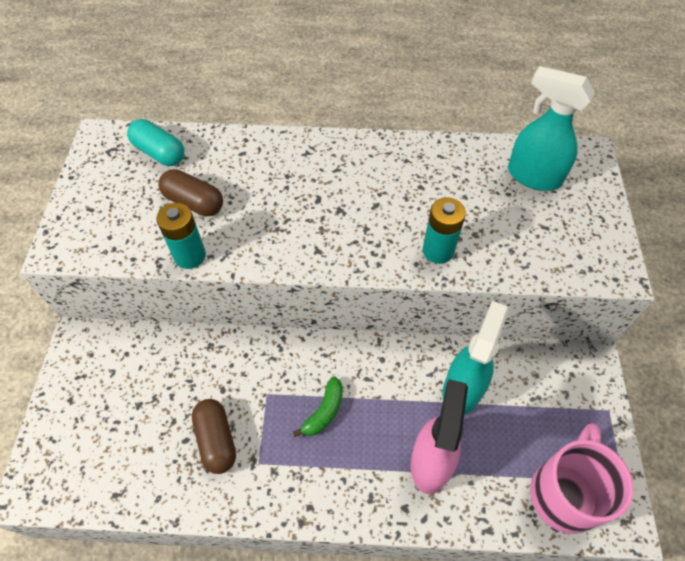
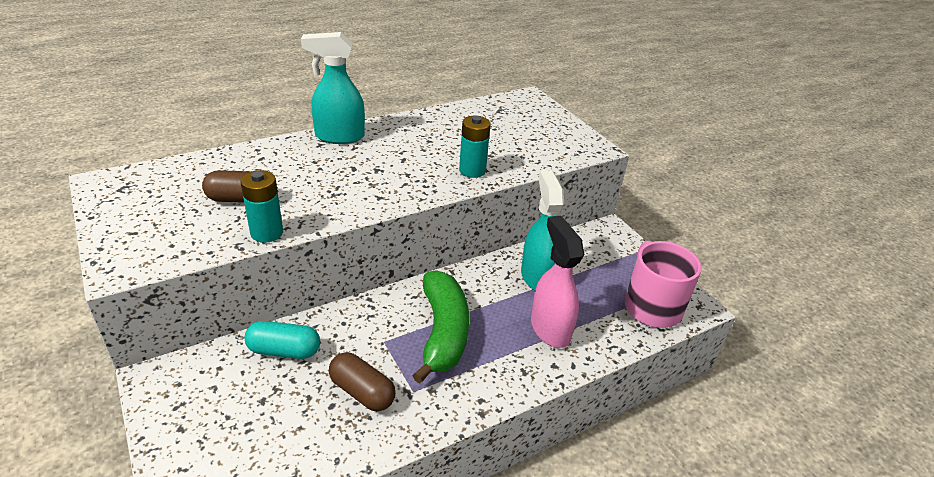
camera: 35 degrees left, 20 degrees down
(159, 153) = (178, 177): turquoise capsule -> turquoise capsule (284, 350)
(324, 411) = (443, 332): green banana -> green banana, size x2.05
(533, 176) = (503, 116): turquoise spray bottle -> turquoise spray bottle (339, 137)

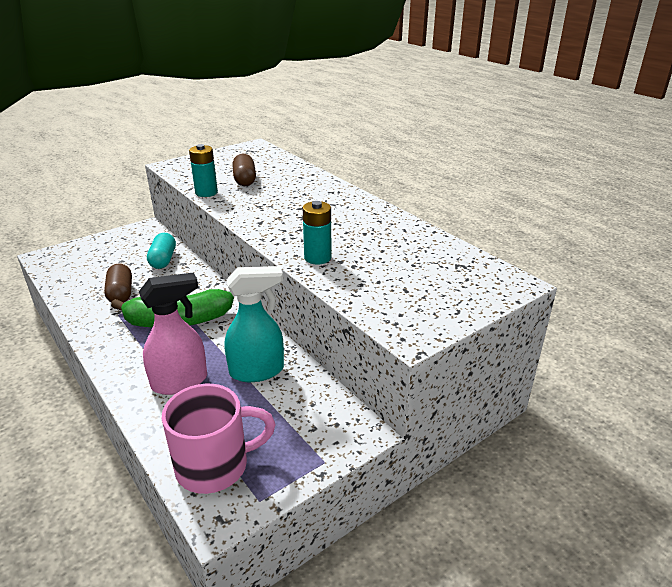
camera: 85 degrees right, 5 degrees down
(339, 137) = (347, 196): turquoise spray bottle -> none
(362, 392) = (121, 293): brown capsule -> brown capsule turned 45 degrees counterclockwise

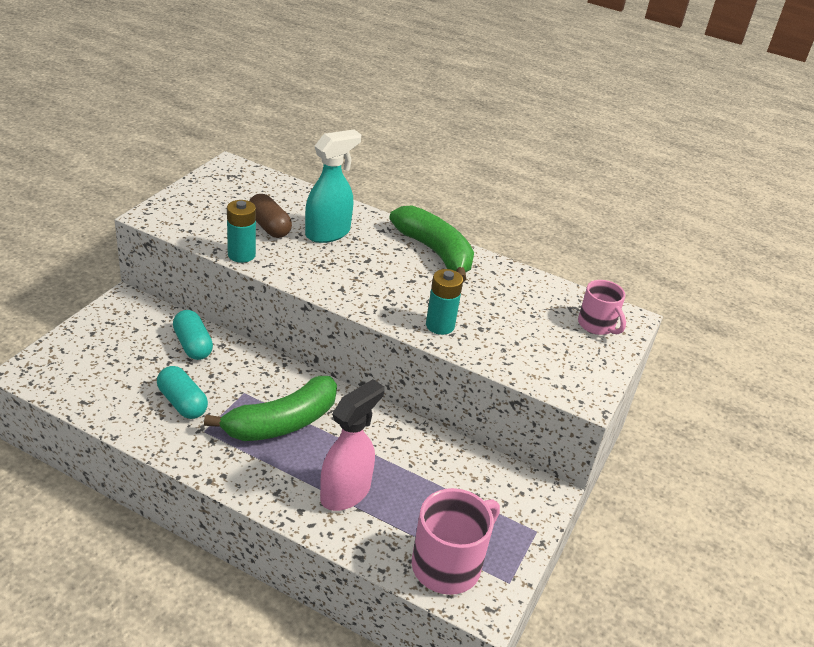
camera: 30 degrees left, 5 degrees up
(121, 293) = (182, 403): brown capsule -> turquoise capsule
(257, 371) = (412, 459): turquoise spray bottle -> turquoise spray bottle (328, 233)
(363, 210) = (435, 252): none -> green banana
(474, 282) = (597, 325): none -> pink mug

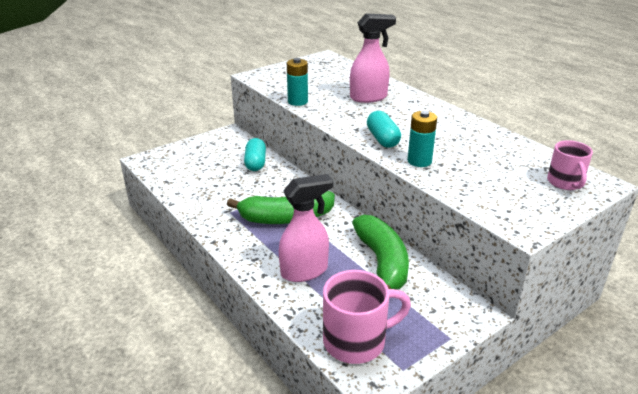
camera: 30 degrees right, 5 degrees down
(182, 403) = (226, 193): turquoise capsule -> turquoise capsule (382, 139)
(269, 227) = (328, 89): brown capsule -> none
(328, 233) = (369, 97): turquoise spray bottle -> pink spray bottle
(435, 252) = (446, 118): green banana -> green banana (382, 263)

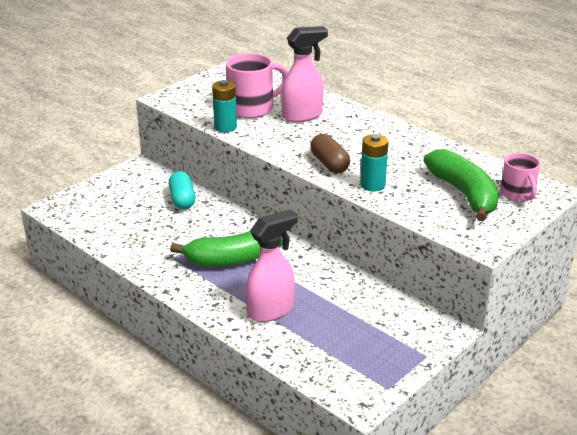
camera: 10 degrees left, 0 degrees up
(357, 341) = (339, 369): pink mug -> pink mug (252, 108)
(382, 139) = (329, 164): turquoise capsule -> brown capsule
(382, 263) = (347, 293): green banana -> green banana (464, 194)

